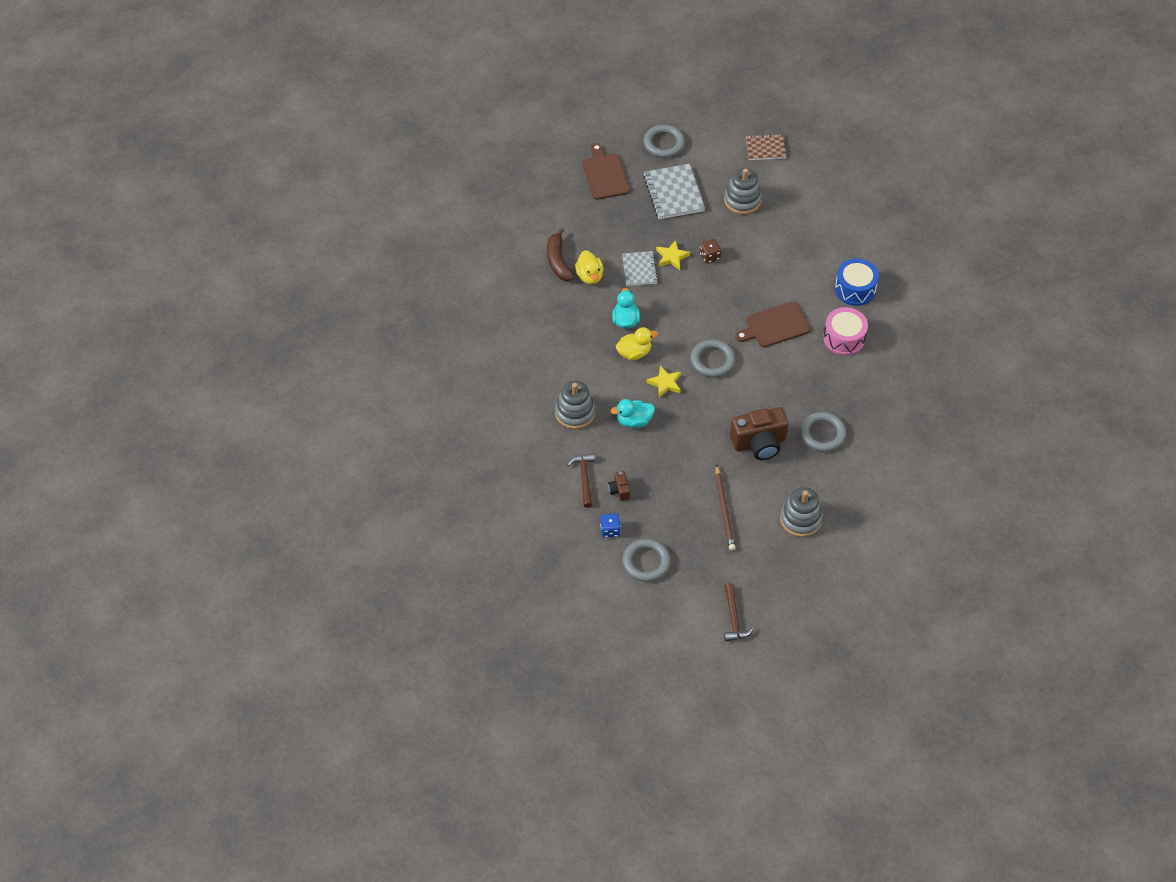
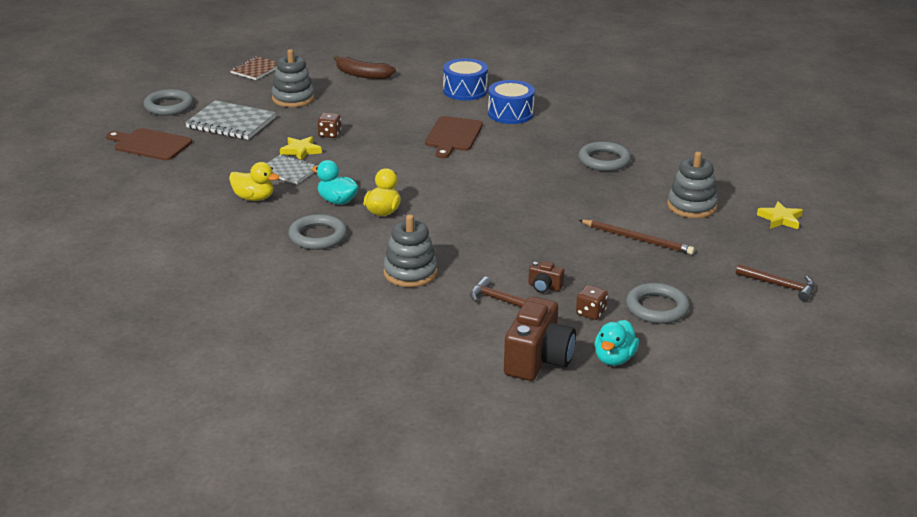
camera: 55 degrees left, 25 degrees down
(558, 261) = (207, 207): brown banana -> brown banana (362, 75)
(610, 530) = (590, 313): blue dice -> brown dice
(634, 421) = (466, 244): turquoise duck -> turquoise duck (614, 359)
(665, 383) = (443, 210): yellow star -> yellow star (780, 219)
(712, 360) = (450, 178): grey ring -> grey ring (317, 236)
(759, 443) = (577, 192): brown camera -> brown camera (538, 360)
(844, 338) = (510, 114): pink drum -> blue drum

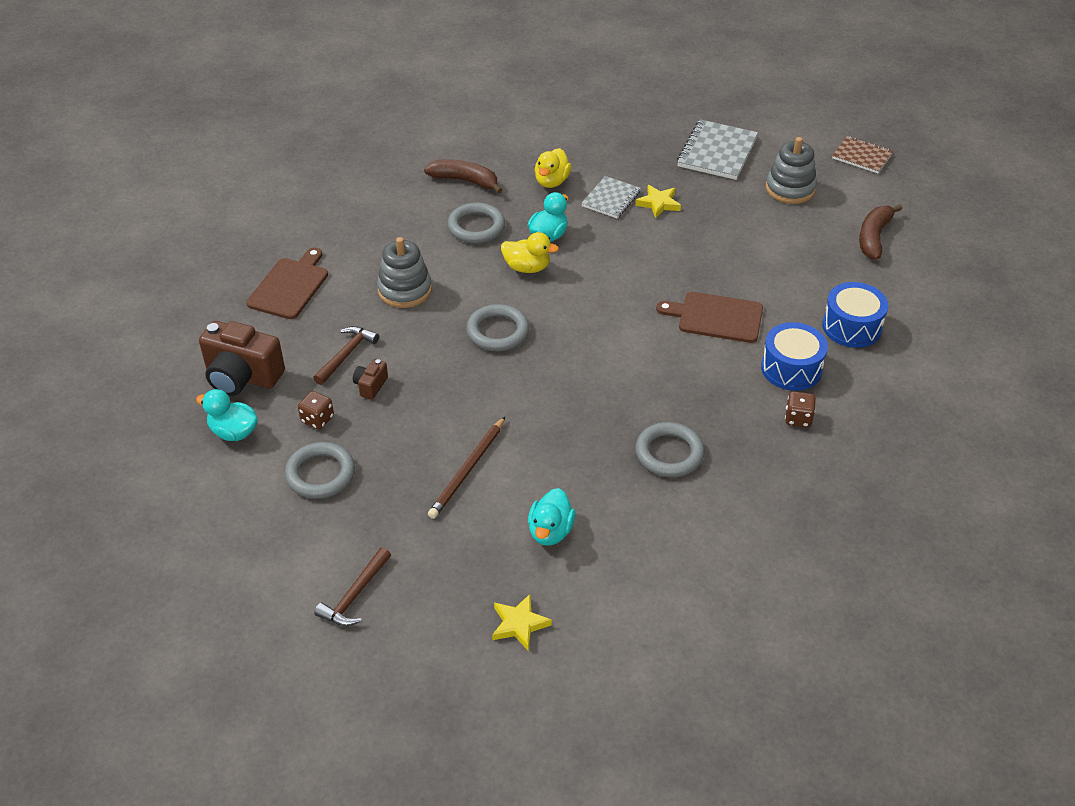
camera: 90 degrees right, 15 degrees up
(150, 144) = (658, 108): brown cutting board -> brown cutting board (290, 286)
(168, 106) = (748, 109): grey ring -> grey ring (497, 331)
(239, 243) = (464, 181): none -> brown banana
(329, 134) = (702, 221): brown dice -> brown dice (798, 418)
(691, 206) = (550, 531): grey stacking toy -> turquoise duck

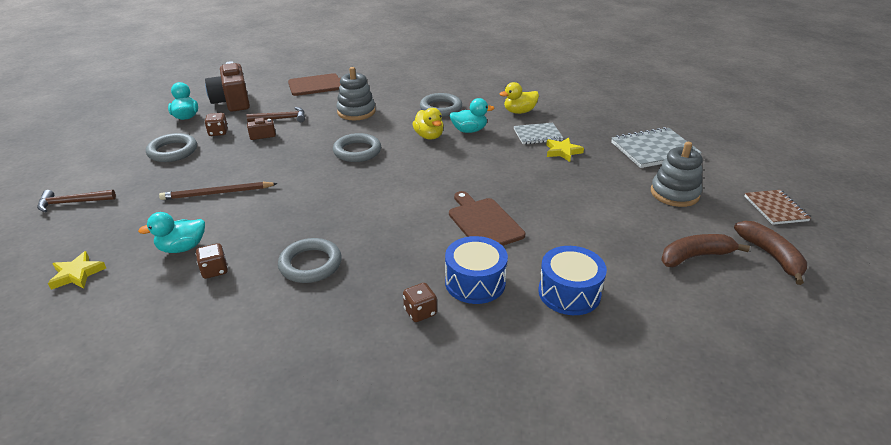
camera: 50 degrees right, 10 degrees down
(464, 181) = (475, 89): brown banana -> brown banana (770, 255)
(614, 521) = (215, 270): none -> brown dice

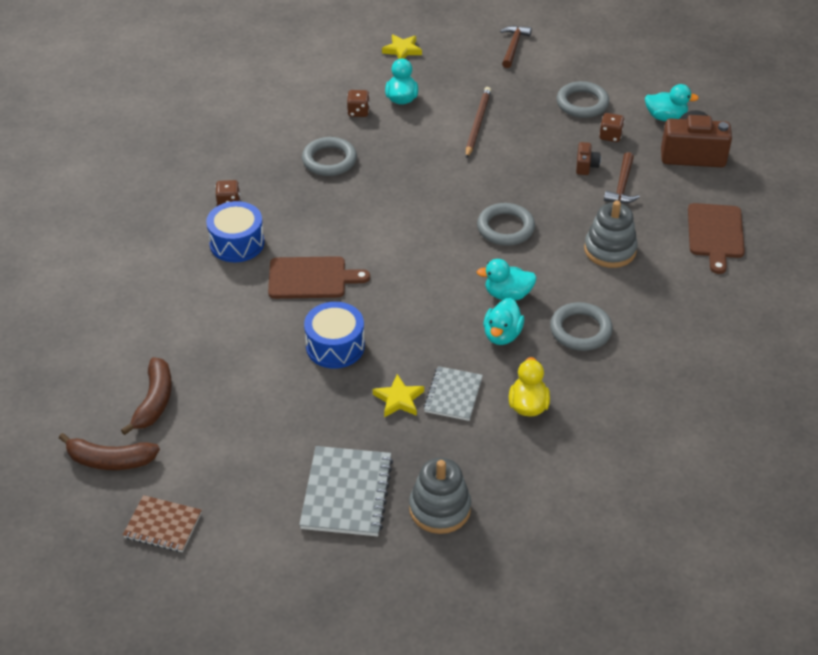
camera: 115 degrees right, 10 degrees up
(429, 136) = (507, 294): yellow duck -> turquoise duck
(569, 293) = (181, 292): blue drum -> blue drum (335, 346)
(674, 193) = (251, 452): grey stacking toy -> grey stacking toy (440, 508)

